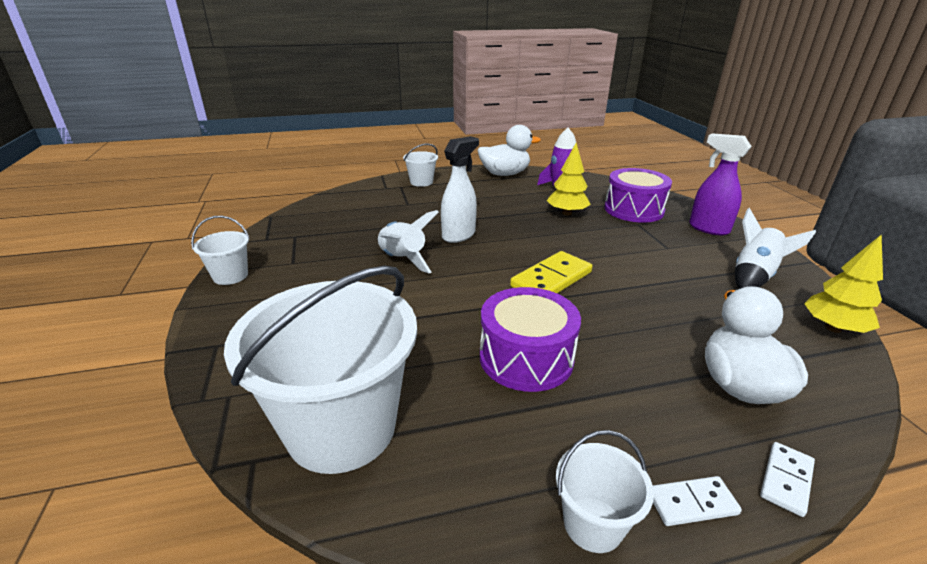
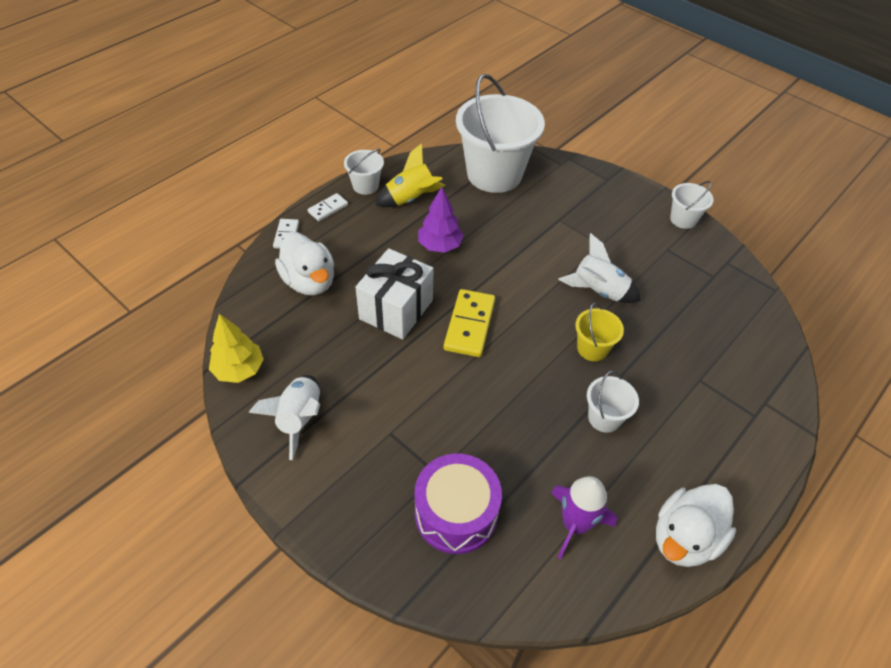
camera: 145 degrees right, 20 degrees up
(421, 182) = (749, 442): white bucket -> white bucket (604, 418)
(459, 235) = (592, 348): white spray bottle -> yellow bucket
(520, 448) = (411, 199): none -> yellow rocket
(526, 358) = (439, 246): purple drum -> purple tree
(567, 213) = (526, 455): yellow tree -> none
(624, 316) = (396, 309): none -> white gift
(708, 228) = (354, 507): purple spray bottle -> none

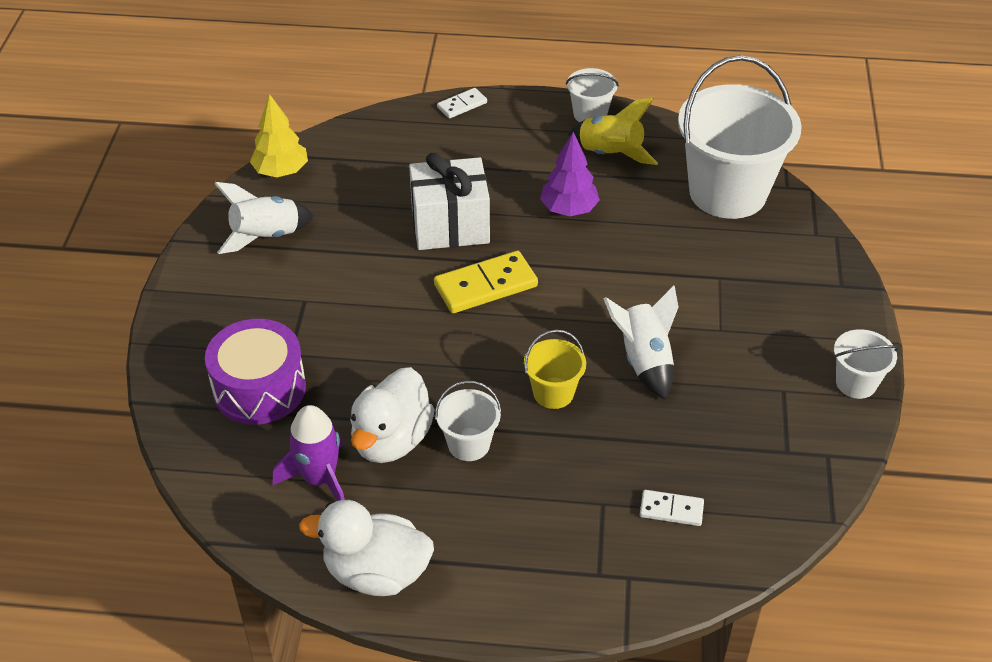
camera: 55 degrees right, 5 degrees down
(309, 281) = (422, 152): white duck -> white duck (391, 440)
(328, 208) = (528, 109): white domino -> white domino (671, 510)

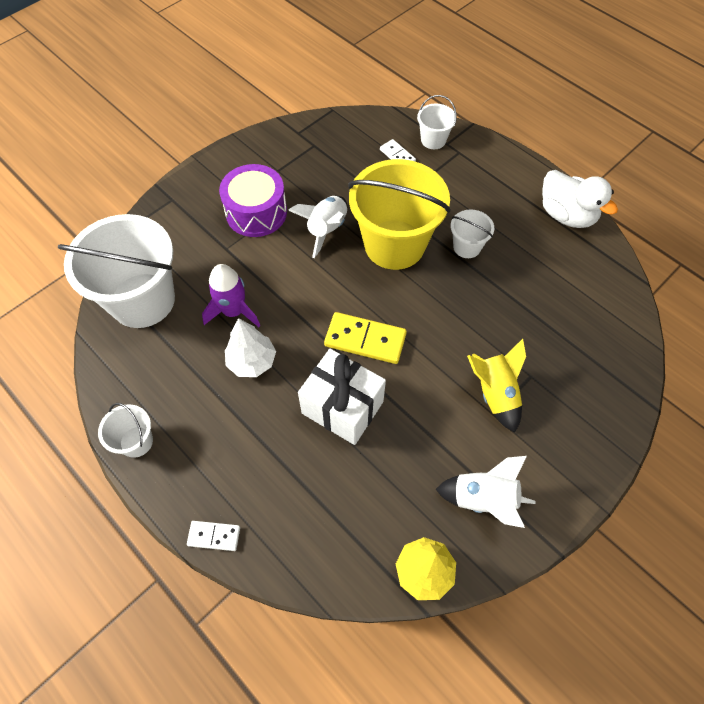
camera: 140 degrees left, 15 degrees up
(259, 388) = (567, 363): purple drum -> purple drum (256, 212)
(319, 479) = (565, 280): purple rocket -> purple rocket (233, 311)
(391, 440) = (508, 276): white duck -> none
(553, 393) = (394, 244): yellow bucket -> yellow bucket, size x2.20
(569, 209) = (252, 362): purple tree -> white tree
(610, 154) = (170, 389): yellow rocket -> yellow rocket (494, 393)
(856, 383) = (240, 151): white bucket -> white bucket (433, 140)

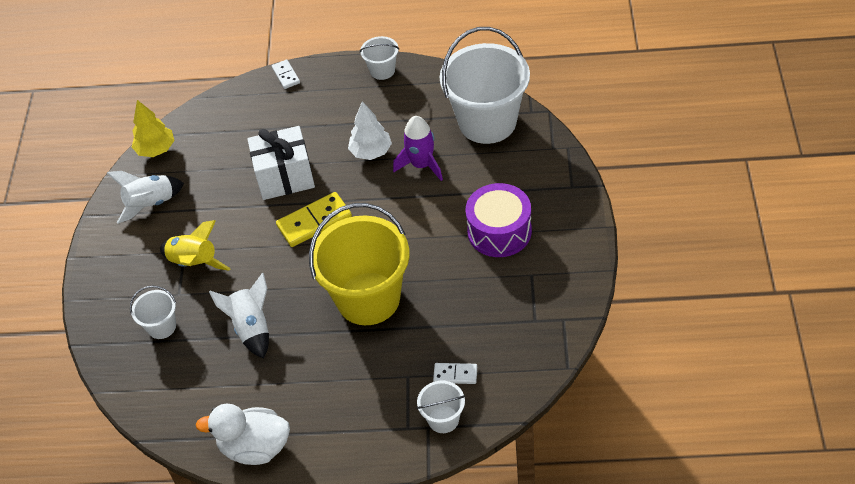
camera: 140 degrees right, 10 degrees down
(214, 536) = (286, 75): white domino -> white domino turned 75 degrees counterclockwise
(327, 229) = (431, 265): white rocket -> white rocket (252, 328)
(467, 247) = (311, 345): white bucket -> white bucket (161, 326)

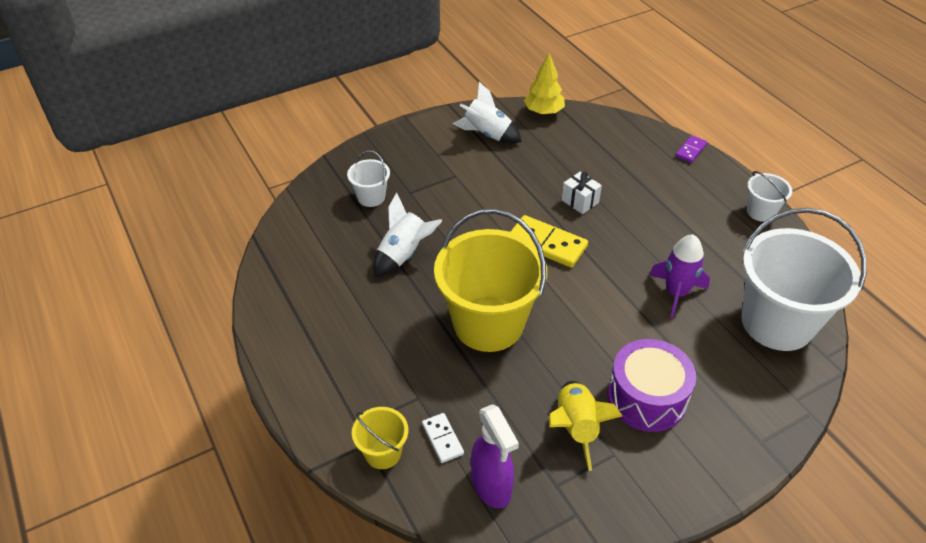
camera: 55 degrees right, 5 degrees down
(194, 263) = (447, 187): yellow rocket -> yellow rocket (576, 428)
(255, 447) = (280, 315): white duck -> none
(285, 177) = (580, 201): white gift -> white gift, size x0.52
(286, 75) = (690, 150): white domino -> purple domino
(371, 152) = (658, 247): white tree -> none
(443, 419) = (383, 453): white bucket -> yellow bucket
(513, 360) = (491, 487): none -> purple spray bottle

